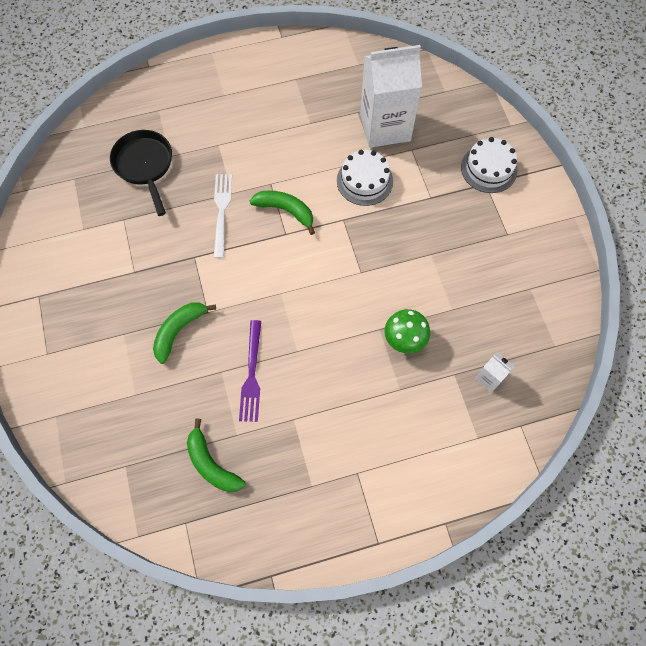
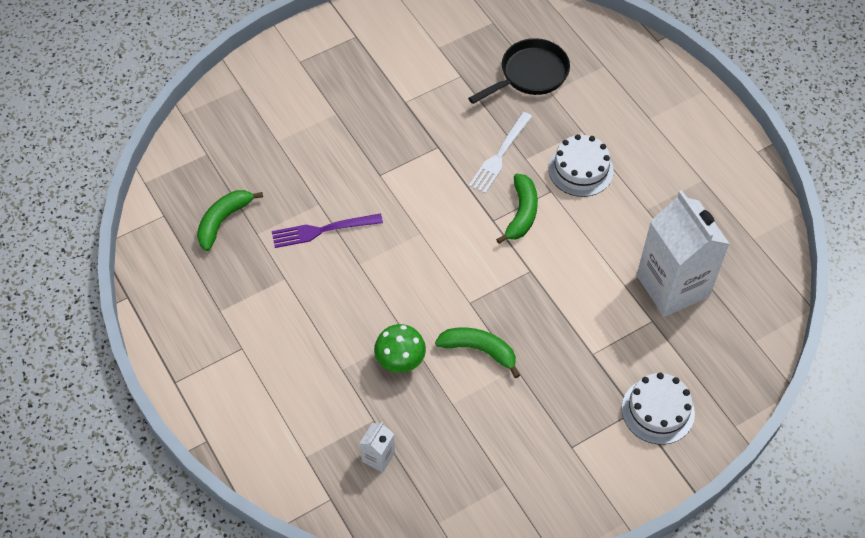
camera: 75 degrees right, 10 degrees down
(179, 331) = (352, 157): green banana -> green banana (479, 350)
(221, 211) = (500, 155): white fork -> white fork turned 135 degrees clockwise
(364, 181) = (589, 281): white cake -> white cake (580, 169)

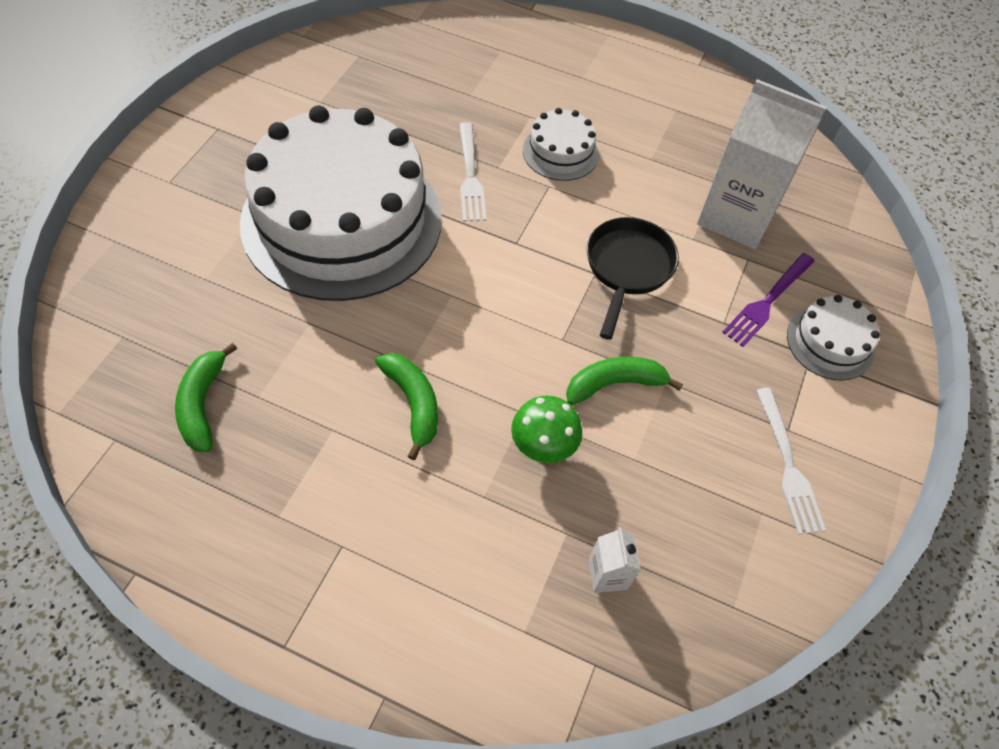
camera: 40 degrees left, 0 degrees up
(322, 230) = (337, 350): purple fork -> purple fork (767, 302)
(389, 144) = (342, 220): none -> white cake
(521, 213) = (539, 221): green banana -> green banana (413, 404)
(530, 74) = (437, 87): black pan -> black pan (627, 268)
(550, 468) = (788, 465): none -> white fork

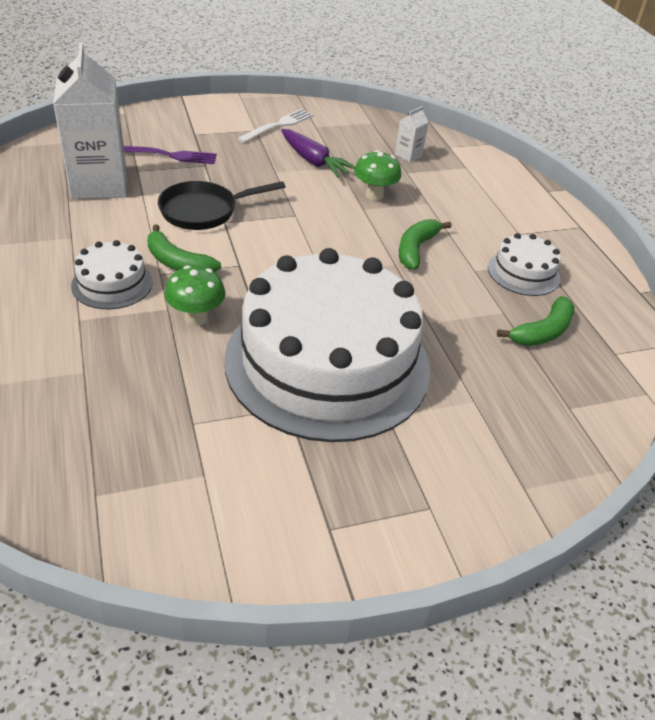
camera: 130 degrees left, 15 degrees down
(470, 176) = (196, 318): white fork -> green mushroom
(614, 384) = (301, 187): green banana -> green banana (177, 262)
(665, 439) = (314, 161): none -> purple carrot
(830, 342) = (176, 130): white cake -> white cake (523, 273)

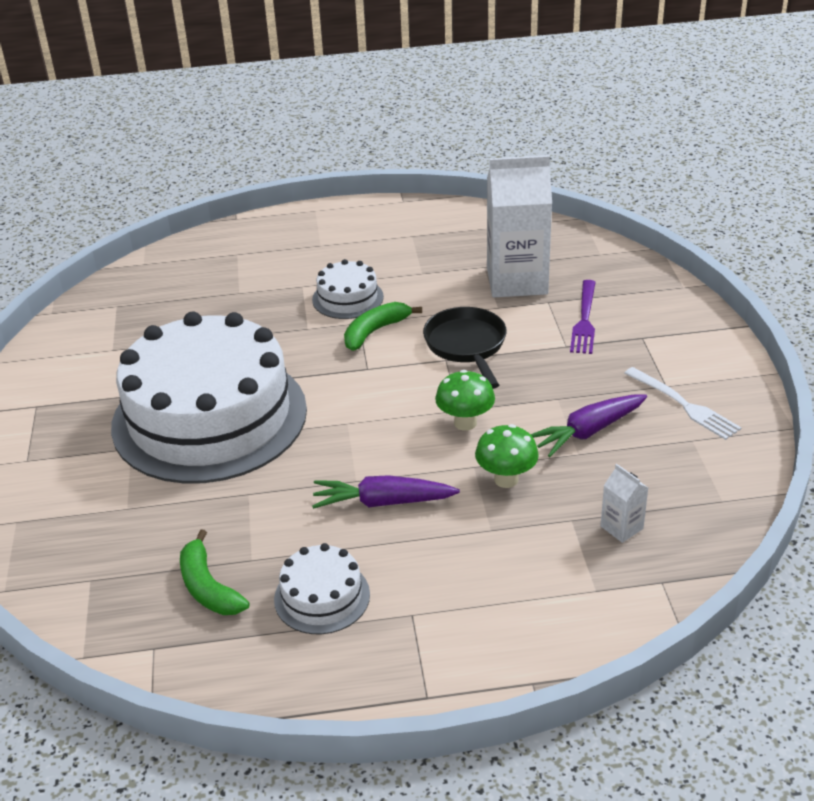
camera: 105 degrees right, 5 degrees down
(196, 318) = (290, 343): green mushroom -> green mushroom (465, 423)
(416, 249) = (382, 502): green banana -> purple carrot

